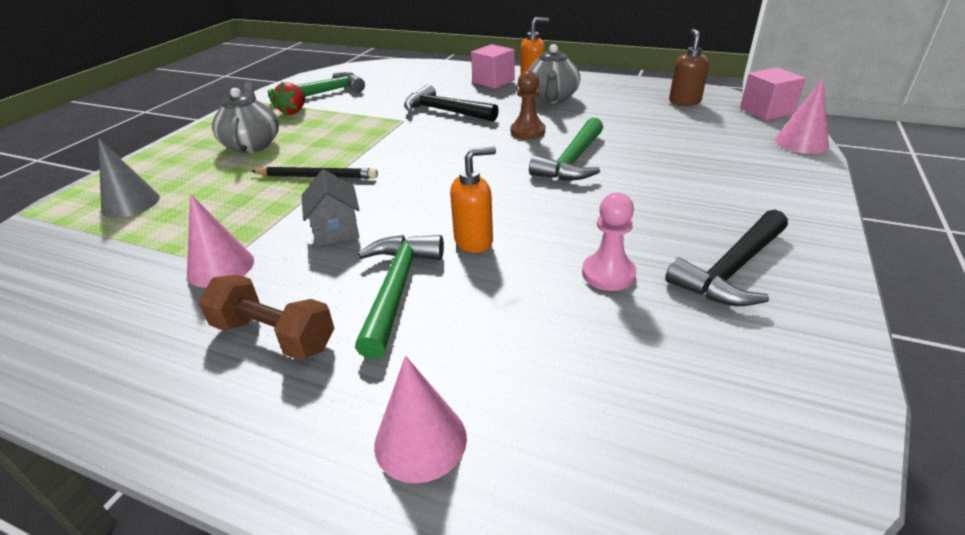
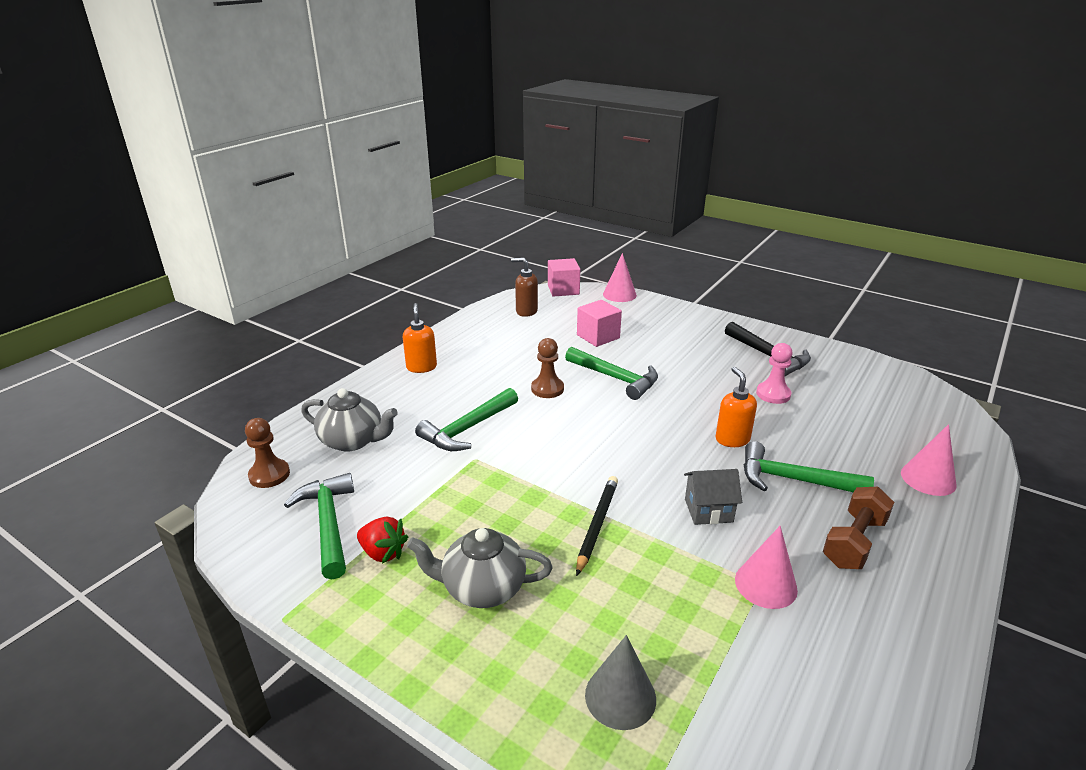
camera: 80 degrees left, 5 degrees down
(373, 70) = (269, 475): none -> brown pawn
(445, 111) = (467, 428): black hammer -> green hammer
(493, 81) = (400, 389): pink cube -> pink cube (598, 336)
(551, 98) = (476, 365): grey teapot -> grey teapot (352, 441)

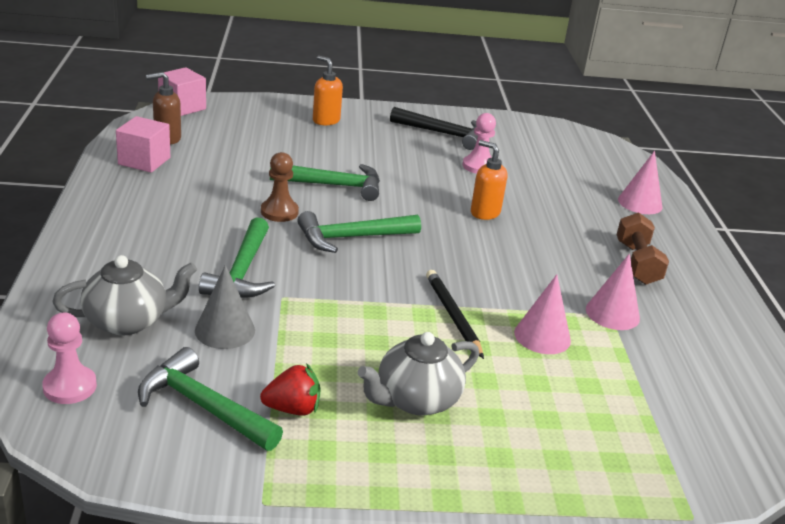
camera: 40 degrees left, 0 degrees up
(269, 475) = (70, 387): brown pawn -> pink pawn
(421, 367) = (114, 225): orange soap dispenser -> orange soap dispenser (326, 120)
(598, 336) = (273, 149): pink cube -> pink cube (144, 161)
(619, 294) = (248, 101): pink cone -> pink cone (542, 336)
(620, 696) = (598, 428): grey cone -> grey cone (225, 330)
(708, 510) = (523, 274): grey house -> none
(794, 480) = (558, 231): green hammer -> green hammer (352, 237)

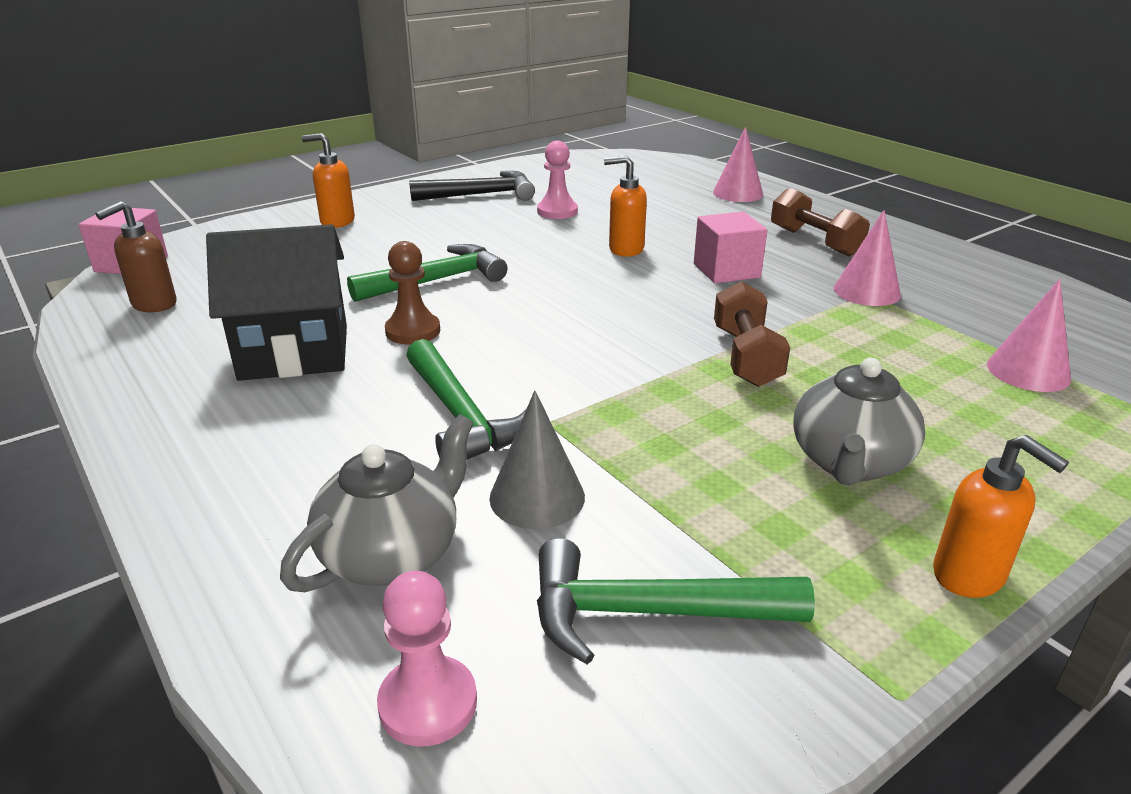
camera: 30 degrees left, 0 degrees up
(144, 161) = (153, 341): pink cube -> pink cube (726, 271)
(203, 197) = (294, 352): none -> black house
(293, 409) = (751, 549): red strawberry -> none
(352, 237) = (532, 324): green hammer -> none
(386, 482) = (969, 575): none -> orange soap dispenser
(453, 315) = (746, 356): black pencil -> brown dumbbell
(542, 336) = (849, 338): pink cone -> pink cone (1028, 371)

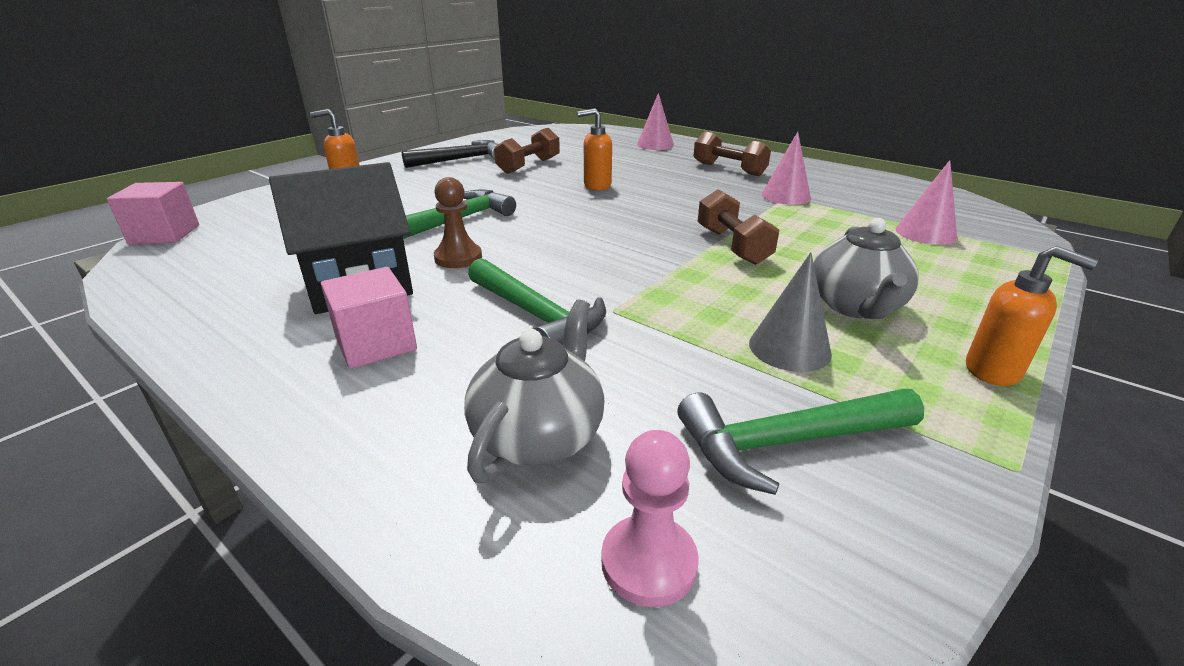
camera: 15 degrees left, 0 degrees up
(154, 304) = (201, 263): brown soap dispenser -> none
(537, 497) = (638, 367): grey cone -> grey cone (789, 348)
(557, 211) = (529, 166): pink pawn -> brown dumbbell
(726, 271) = (680, 192): pink cube -> pink cube (376, 344)

